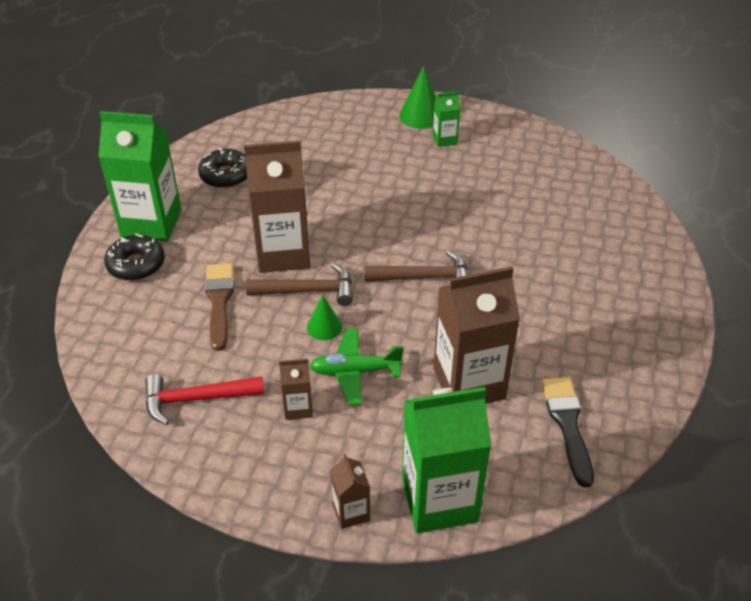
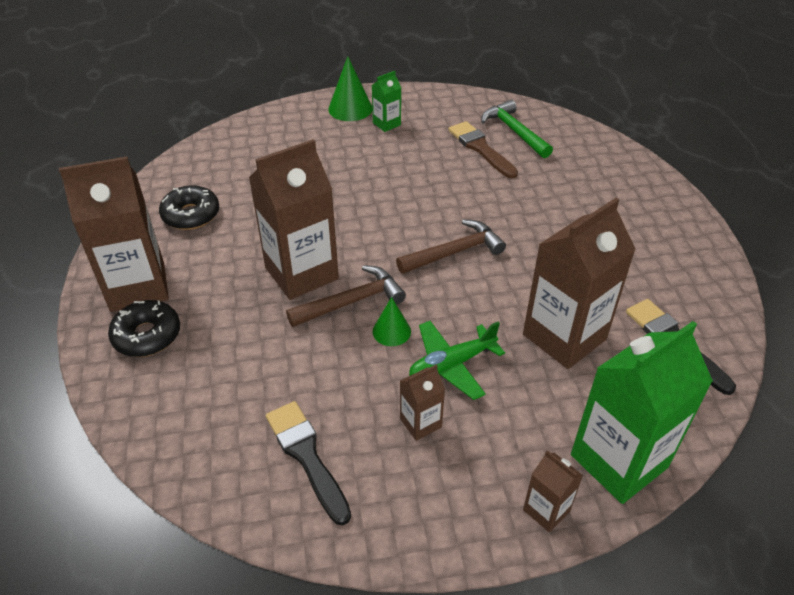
camera: 25 degrees left, 0 degrees up
(151, 223) = (138, 287): green carton -> brown carton
(196, 399) = (306, 456): red hammer -> black brush
(219, 301) = (266, 343): brown brush -> brown brush (480, 148)
(563, 180) = (514, 131): none -> green hammer

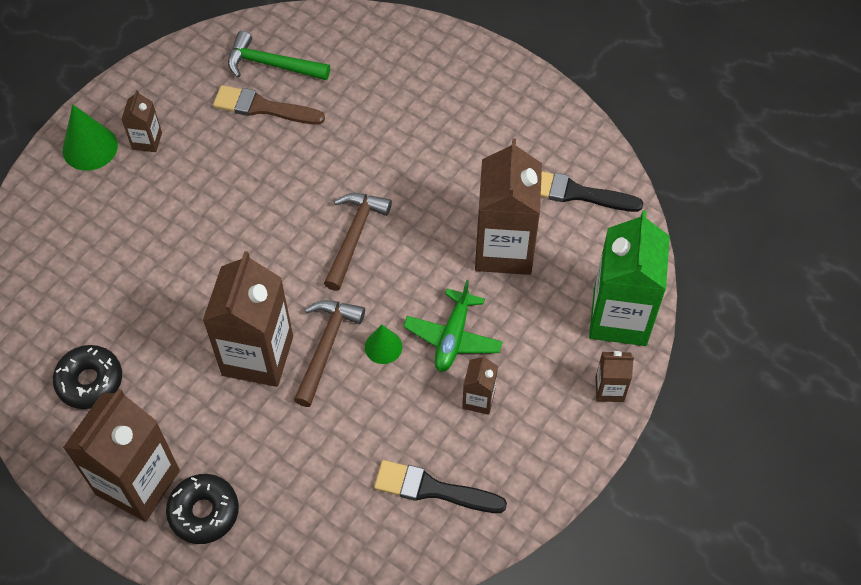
camera: 45 degrees left, 15 degrees up
(386, 124) = (147, 141): green carton -> brown carton

